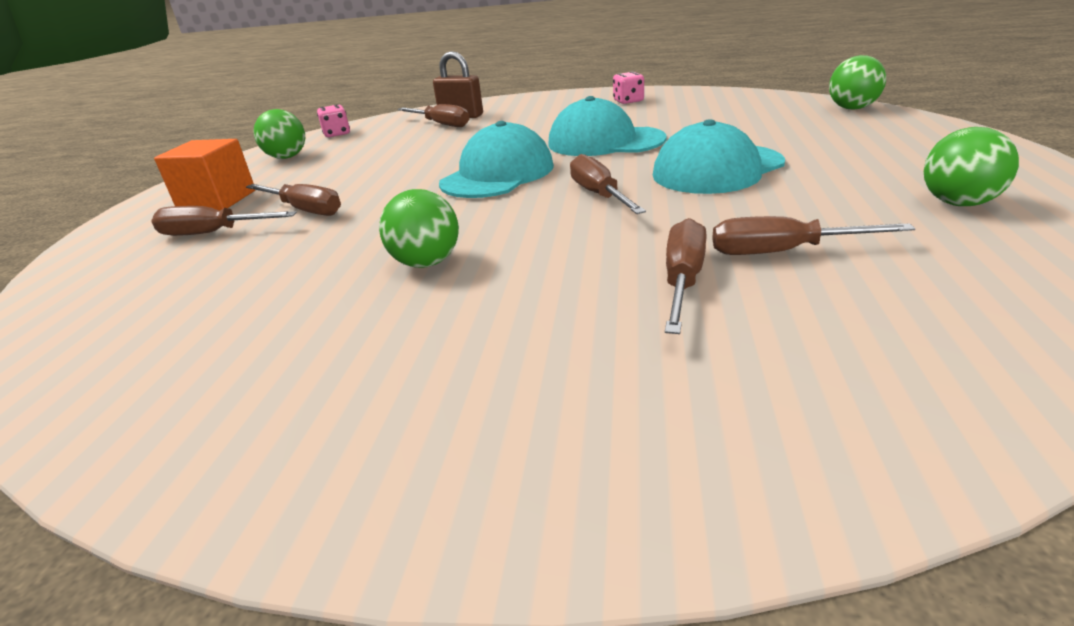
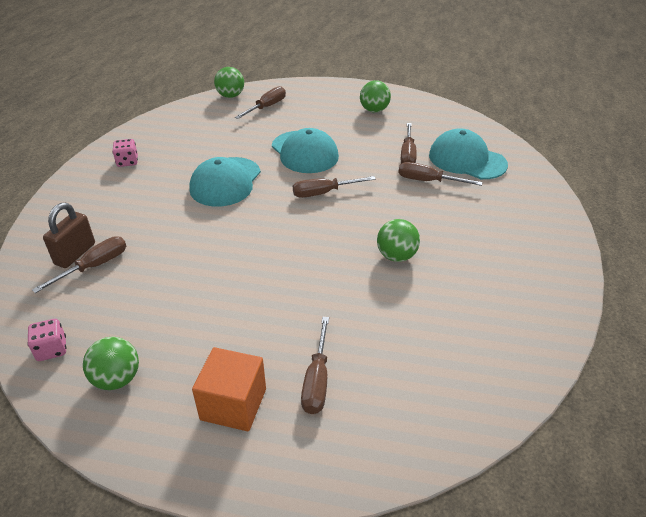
camera: 90 degrees left, 10 degrees up
(305, 210) = (289, 329): brown screwdriver -> brown screwdriver (266, 107)
(498, 174) = (265, 230): turquoise cap -> turquoise cap (466, 160)

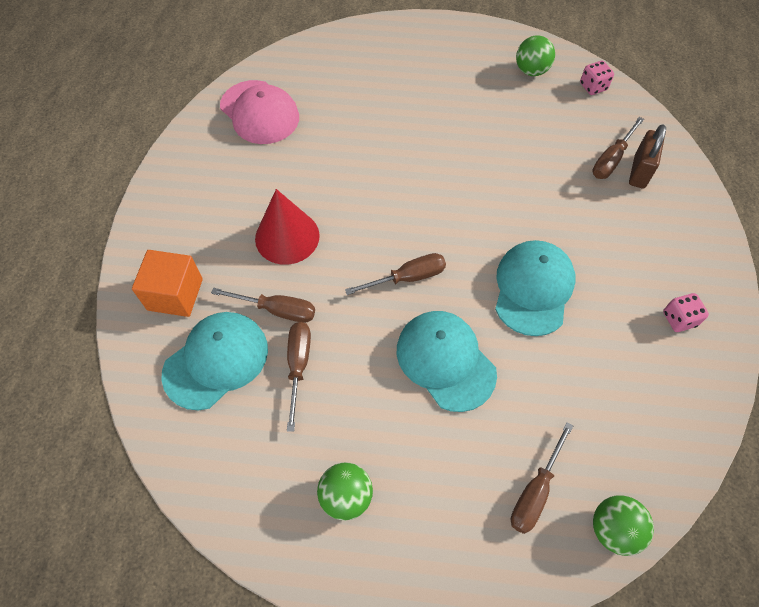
camera: 175 degrees right, 20 degrees up
(233, 404) = (443, 61): orange cube -> orange cube (175, 294)
(317, 380) = (388, 79): brown screwdriver -> none
(396, 256) = (324, 191): green ball -> none
(428, 223) = (287, 237): none -> red cone
(466, 160) = (216, 361): turquoise cap -> turquoise cap turned 75 degrees counterclockwise
(484, 344) = (259, 112): none -> pink cap

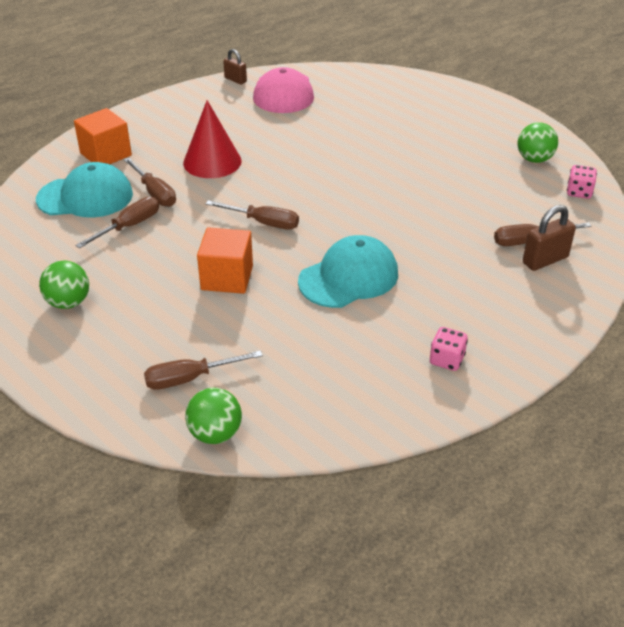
camera: 40 degrees right, 20 degrees down
(197, 122) = (235, 80): none -> brown padlock
(445, 361) = (227, 278): turquoise cap -> orange cube

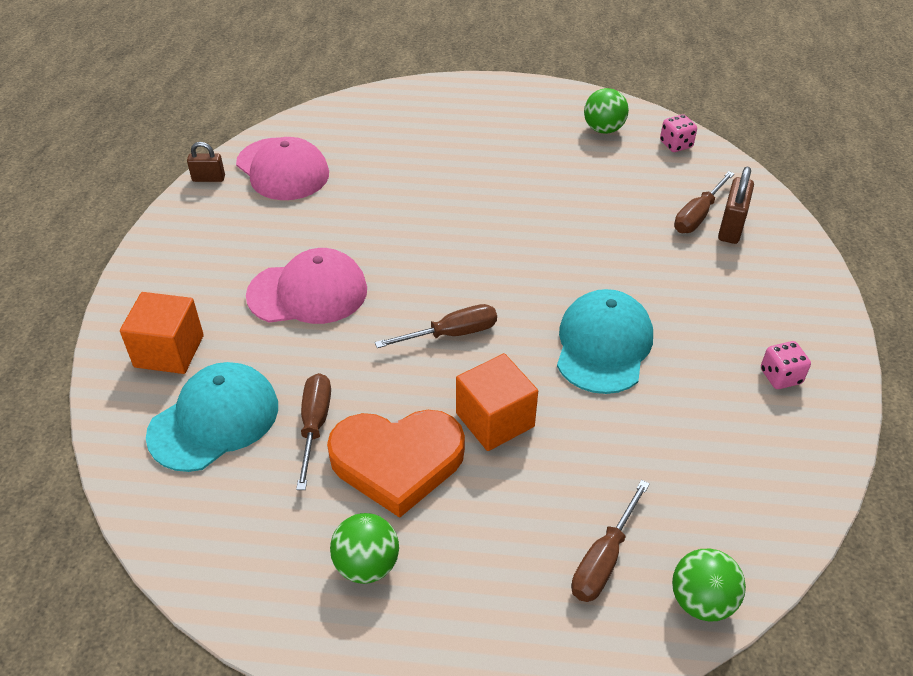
camera: 40 degrees left, 5 degrees up
(147, 266) = (397, 461): none -> orange heart
(155, 193) = (292, 367): brown screwdriver -> none
(212, 162) = (308, 292): red cone -> pink cap

